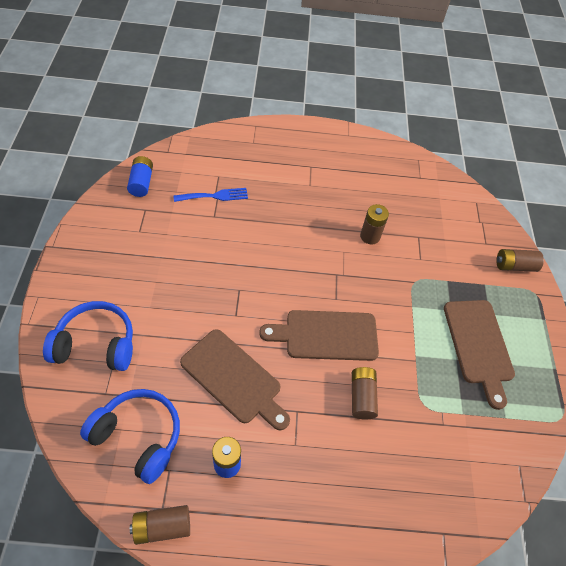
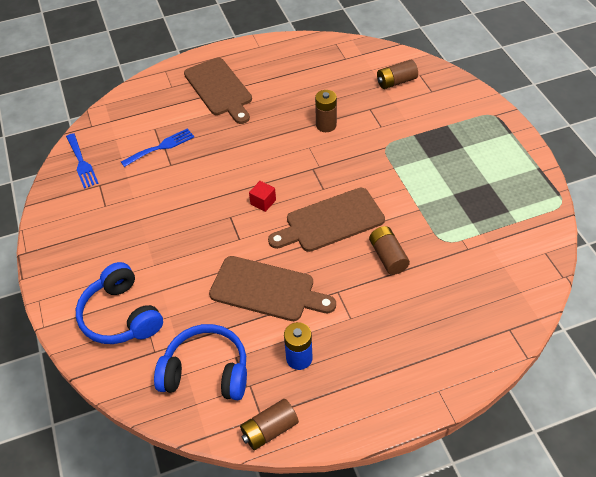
camera: 15 degrees left, 5 degrees down
(96, 344) = (121, 316): blue headphones -> blue headphones turned 105 degrees counterclockwise
(141, 183) = (82, 163): blue battery -> blue fork
(275, 288) = (263, 202): none -> red cube
(479, 345) = (466, 175): brown cutting board -> brown cutting board (219, 89)
(514, 266) = (465, 100): brown battery -> brown battery (396, 82)

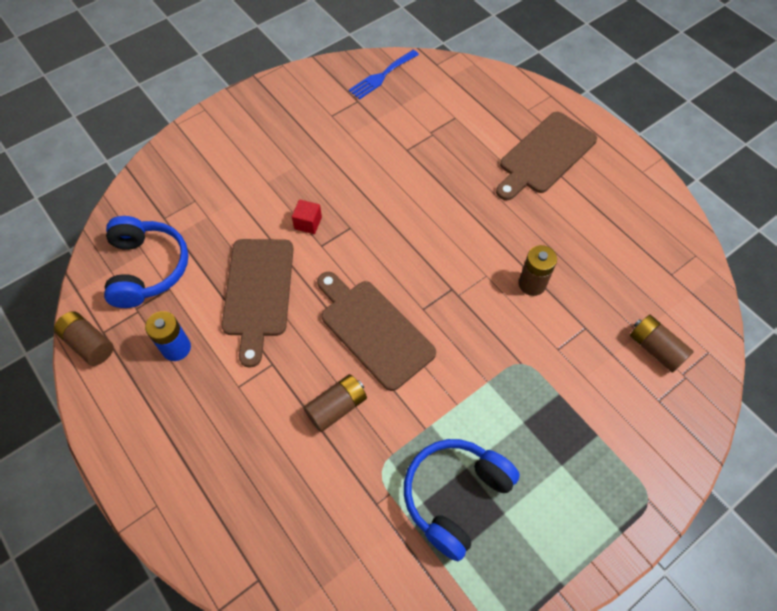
camera: 70 degrees right, 10 degrees up
(121, 316) = (199, 177): blue headphones -> blue headphones (455, 496)
(161, 147) = (429, 132): blue fork -> none
(263, 202) = (381, 252): red cube -> red cube (308, 223)

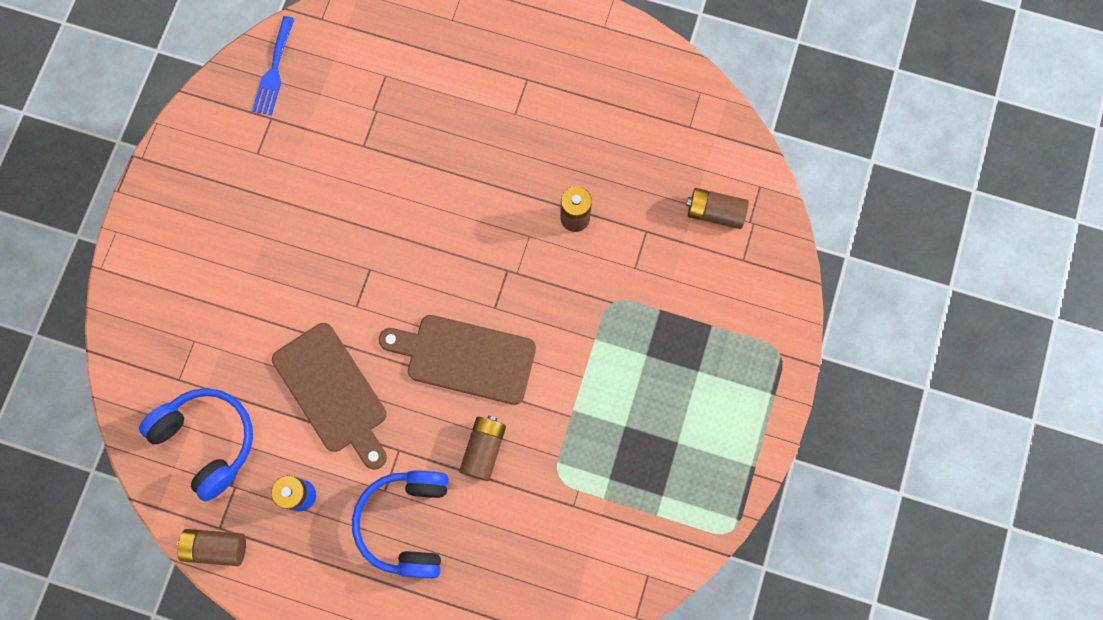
camera: 35 degrees left, 15 degrees up
(308, 223) = (325, 291): red cube -> none
(455, 496) = (631, 456): blue headphones -> blue headphones (407, 523)
(545, 155) = (502, 66): brown cutting board -> none

